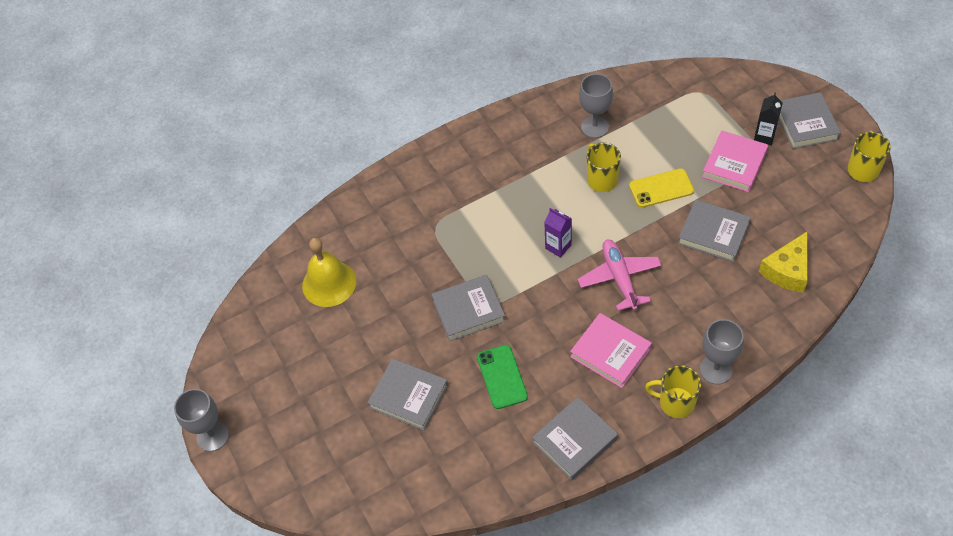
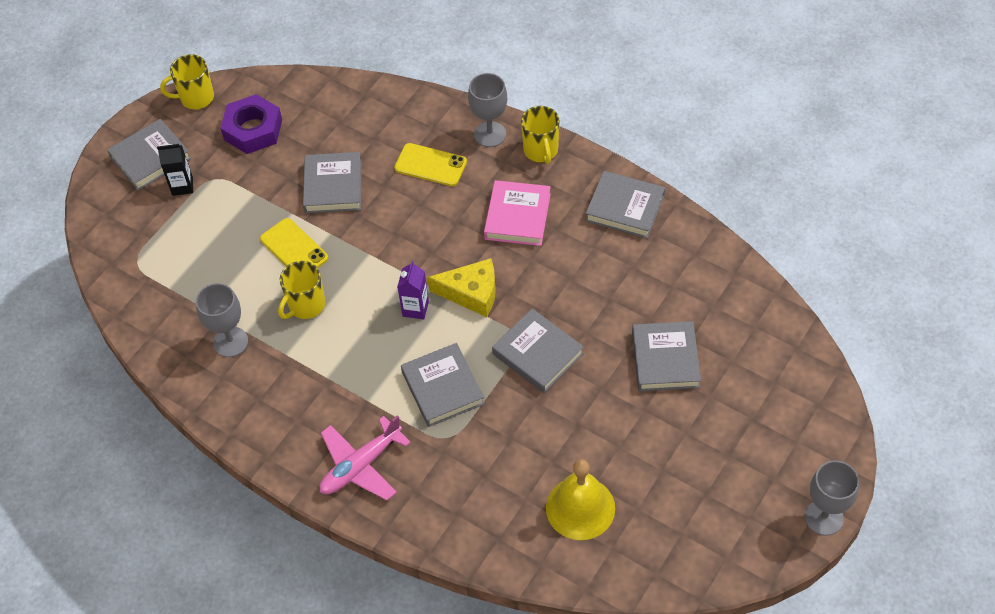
camera: 120 degrees left, 0 degrees up
(477, 238) = (443, 388): none -> grey book
(502, 377) = (595, 291): green phone -> none
(619, 278) = (427, 241): pink plane -> pink plane (361, 466)
(702, 310) = (430, 165): none -> yellow phone
(734, 164) = (233, 198): pink book -> none
(787, 270) = (350, 118): yellow cheese -> yellow cheese (471, 293)
(806, 198) = (253, 130): none -> purple nut

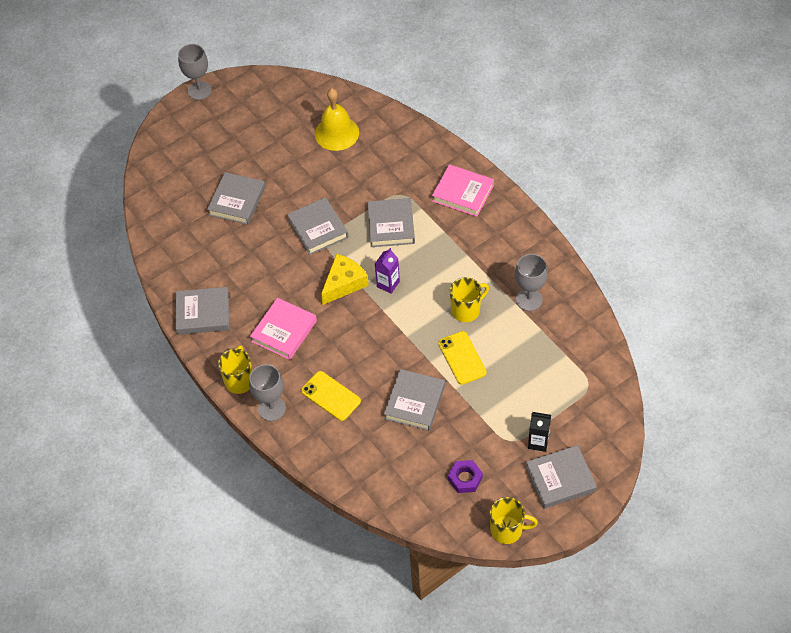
camera: 160 degrees left, 0 degrees up
(253, 130) = (465, 478): purple nut -> purple nut, size x0.62
(361, 466) = (463, 193): pink plane -> pink book
(471, 293) = (344, 283): yellow cheese -> yellow cheese turned 105 degrees clockwise
(625, 208) = (203, 313): grey book -> grey book turned 45 degrees counterclockwise

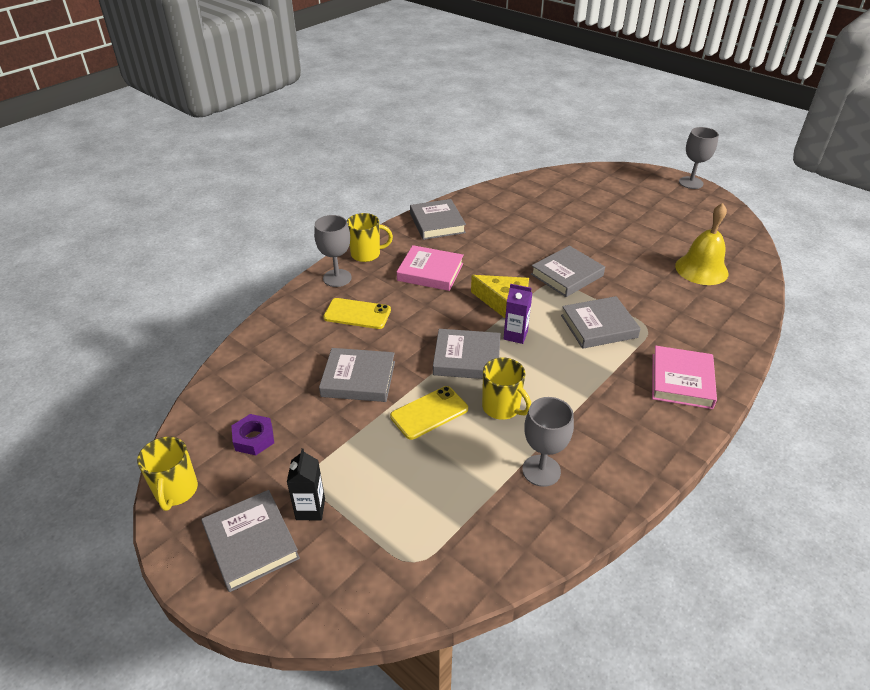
camera: 75 degrees right, 15 degrees down
(237, 201) = (574, 222): grey book -> grey book (467, 358)
(330, 396) = (357, 314): yellow phone -> yellow phone turned 75 degrees clockwise

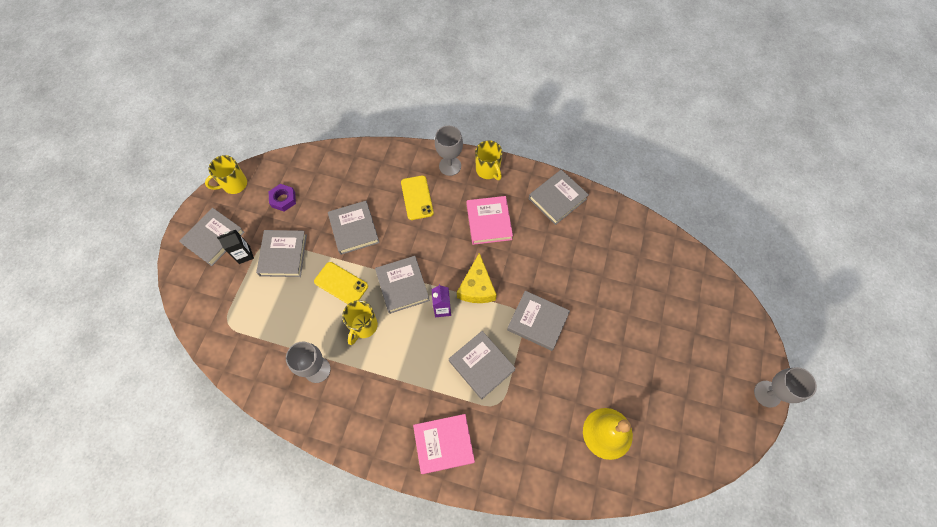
camera: 65 degrees right, 25 degrees up
(344, 462) = (283, 255): none -> grey book

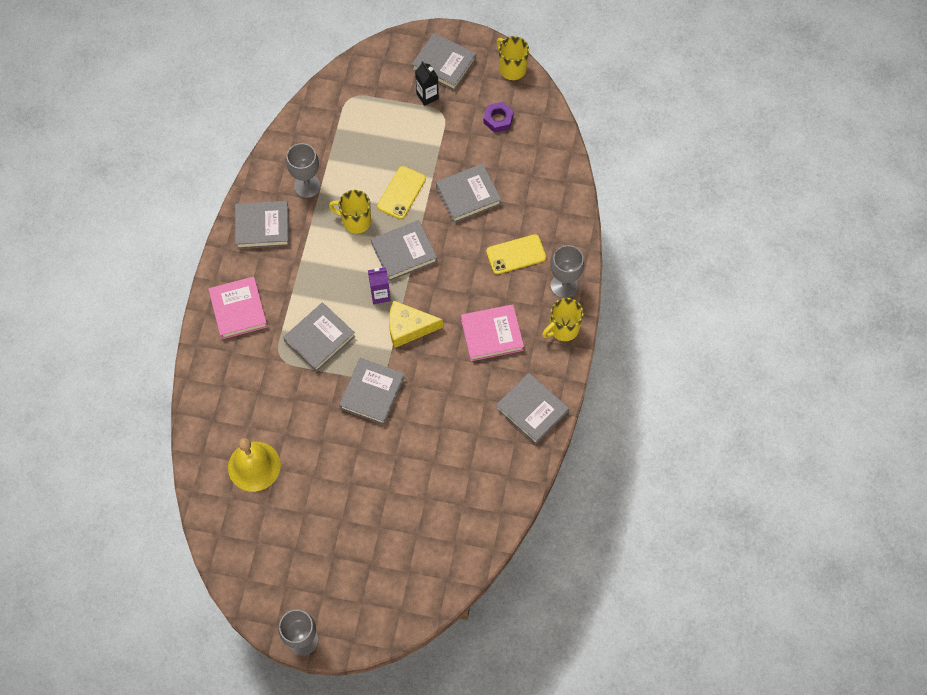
camera: 85 degrees right, 0 degrees up
(283, 255) = (430, 132): grey book -> grey book (262, 227)

